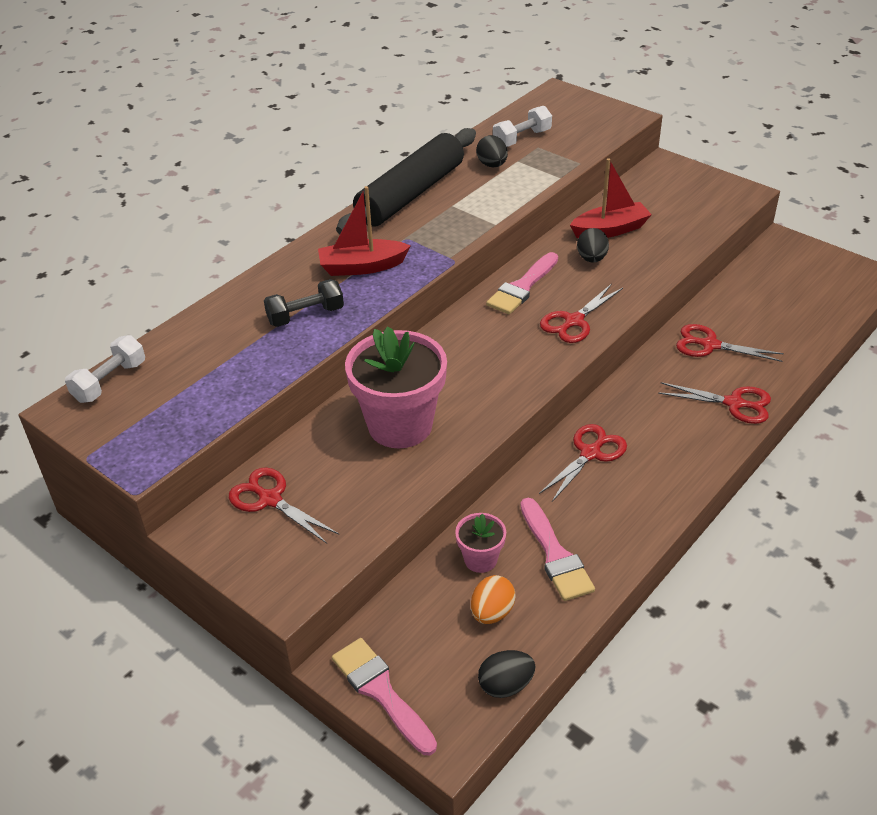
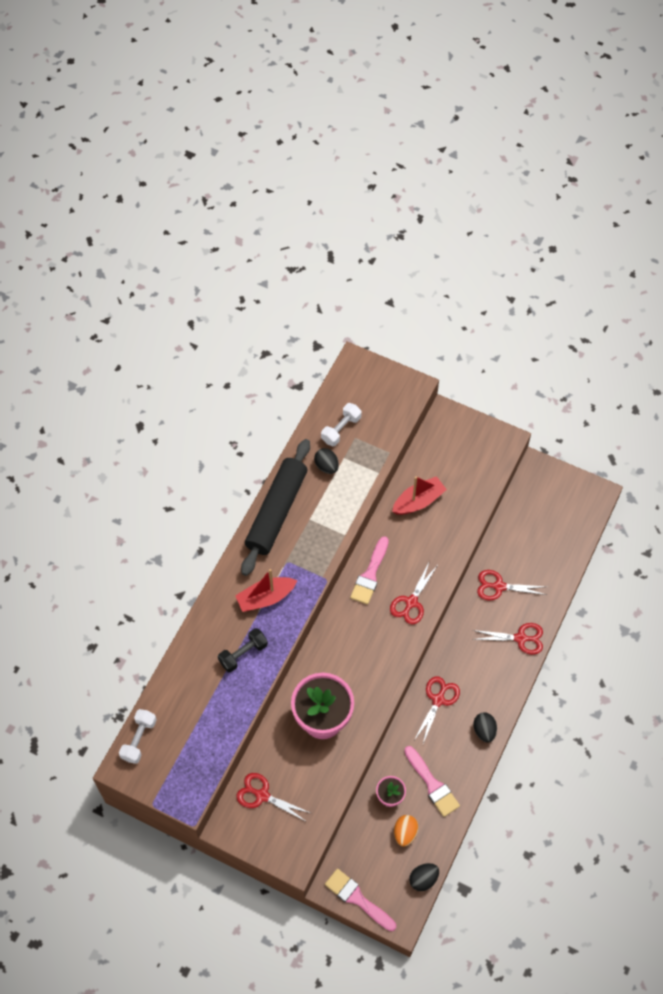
camera: 15 degrees left, 20 degrees up
(591, 259) = (411, 535): black egg -> black egg (484, 730)

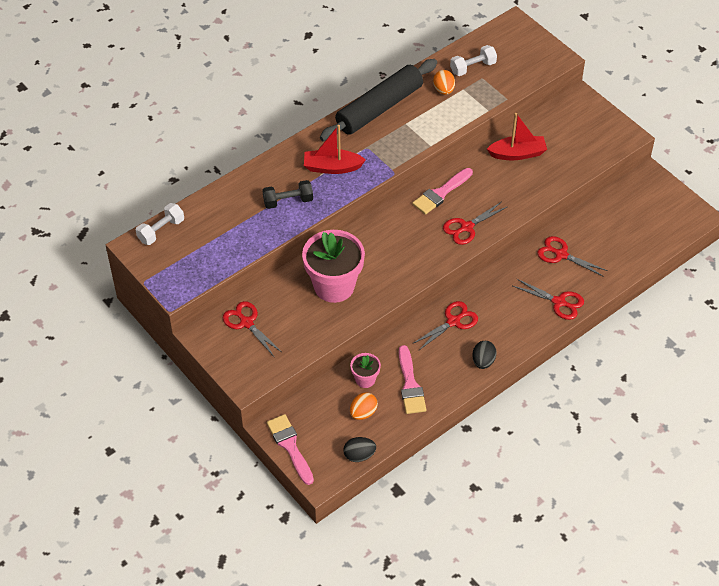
camera: 25 degrees right, 10 degrees down
(326, 466) = (443, 90): black egg -> orange egg

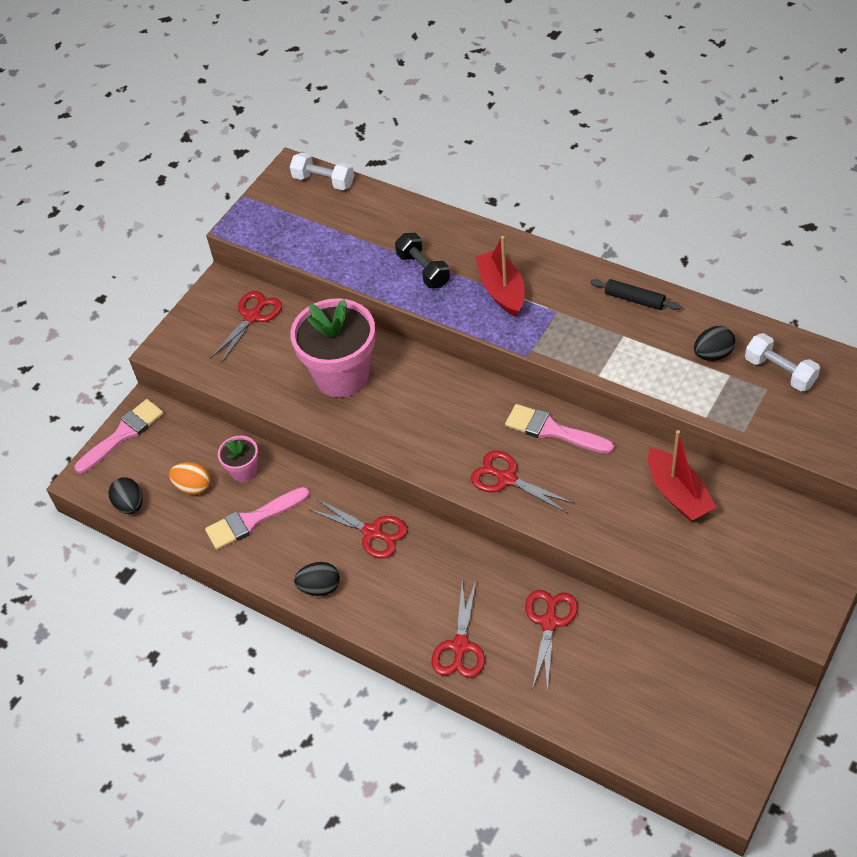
camera: 75 degrees right, 0 degrees up
(379, 108) = (634, 299): black rolling pin -> black rolling pin, size x0.41
(443, 90) = (713, 354): orange egg -> black egg

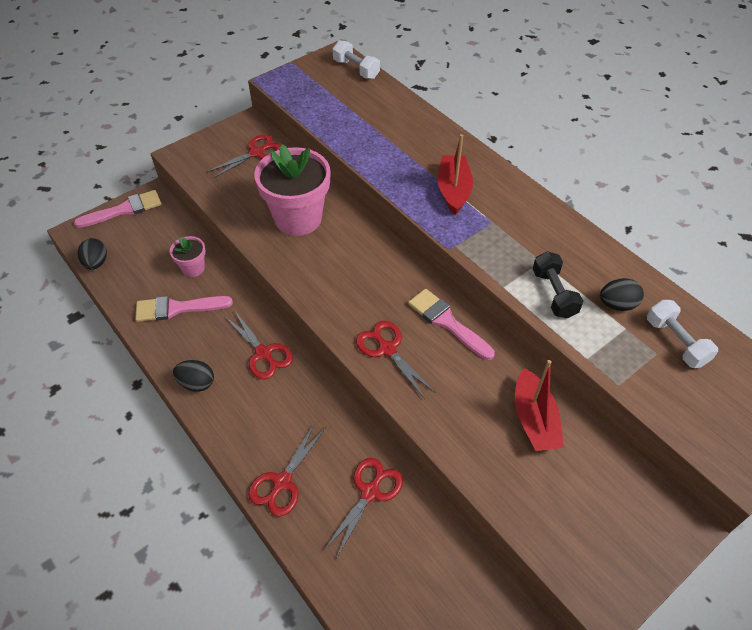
camera: 15 degrees right, 0 degrees up
(193, 487) = (149, 266): orange egg -> none
(423, 270) = (397, 155): black dumbbell -> black dumbbell (553, 293)
(634, 299) = (565, 234): black rolling pin -> none

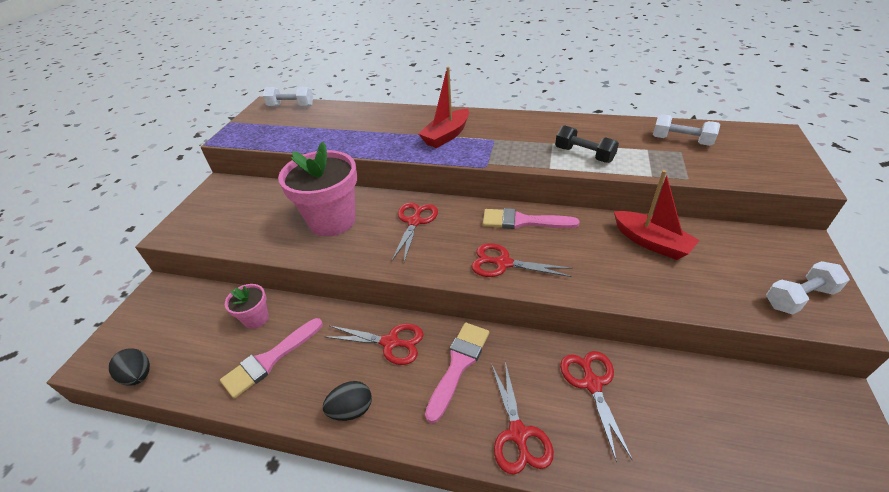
camera: 35 degrees left, 10 degrees down
(124, 210) = (135, 313): pink brush -> pink brush (459, 364)
(256, 153) = (248, 198): red scissors -> red scissors (414, 222)
(453, 190) = (446, 136): red boat -> red boat turned 105 degrees counterclockwise
(596, 559) = (799, 297): none -> white dumbbell
(617, 304) = (625, 141): black egg -> none

